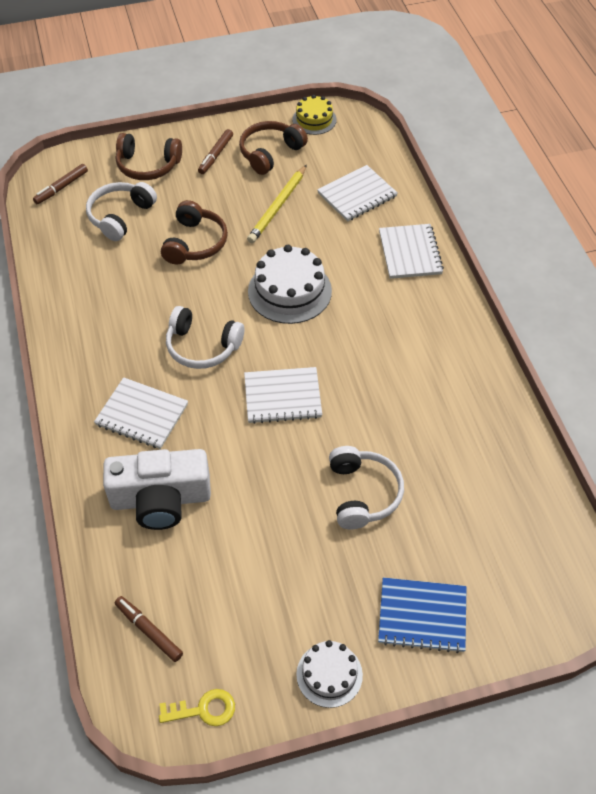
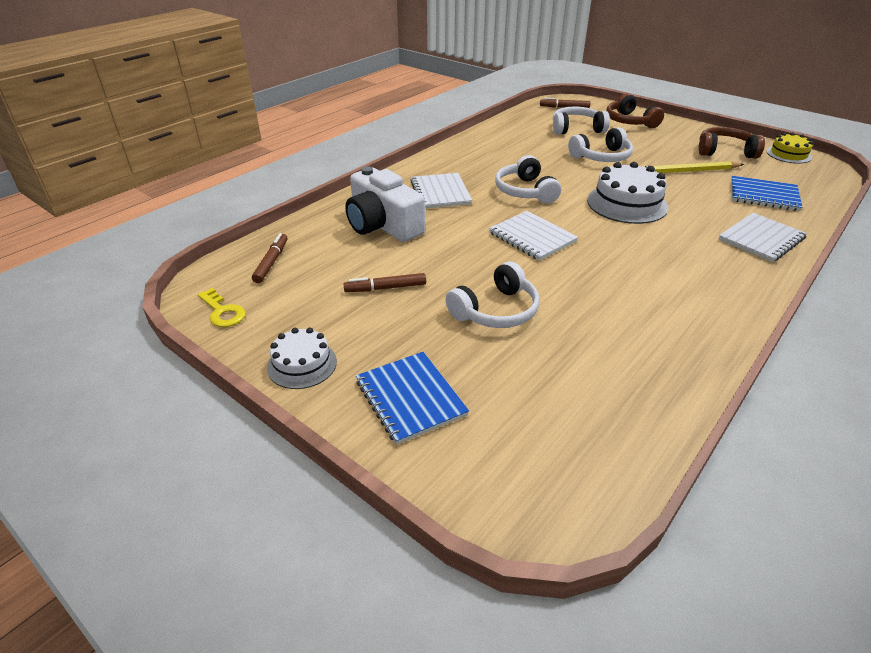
camera: 55 degrees right, 15 degrees down
(195, 243) = (601, 157): brown headphones -> white headphones
(216, 155) = (682, 136): brown marker -> brown marker (385, 288)
(357, 195) = (763, 195): white notebook -> blue notebook

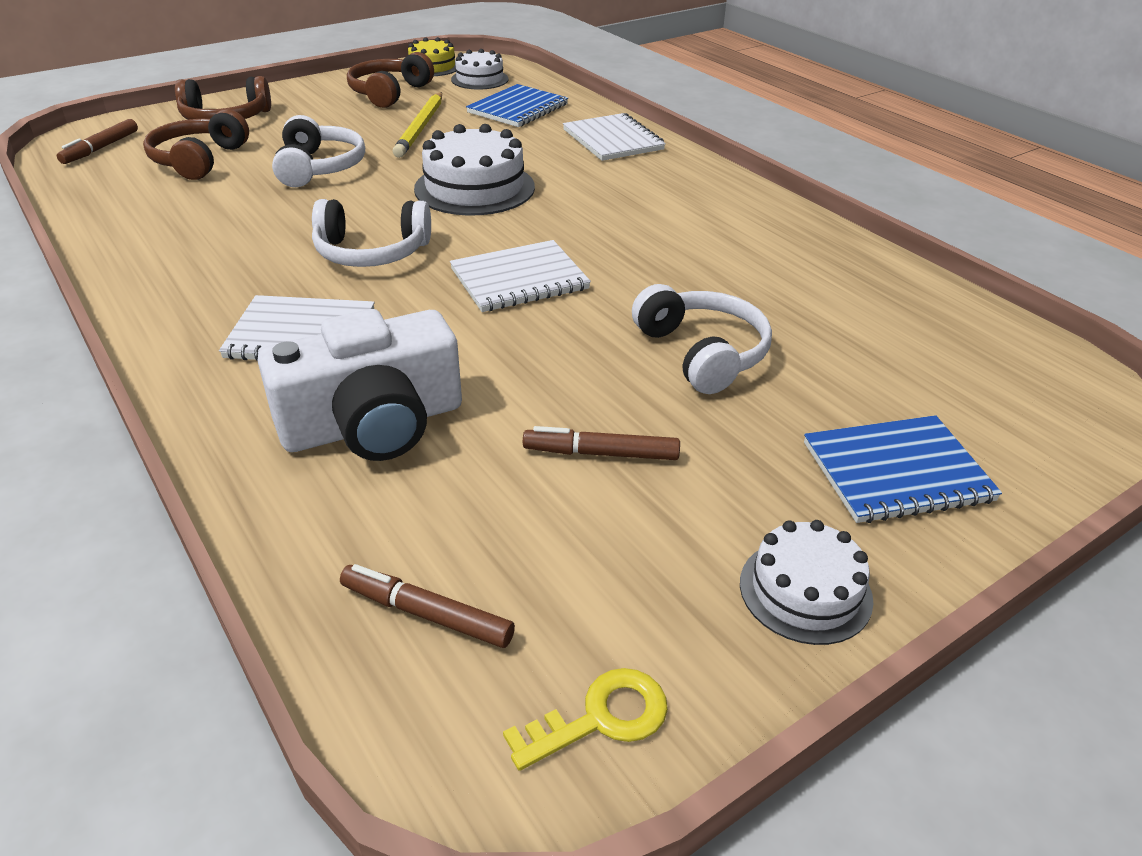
camera: 75 degrees left, 0 degrees up
(385, 288) = (601, 453): brown marker -> brown marker turned 90 degrees clockwise
(576, 129) = (199, 160): white headphones -> brown headphones
(793, 173) = (479, 79): none -> white cake

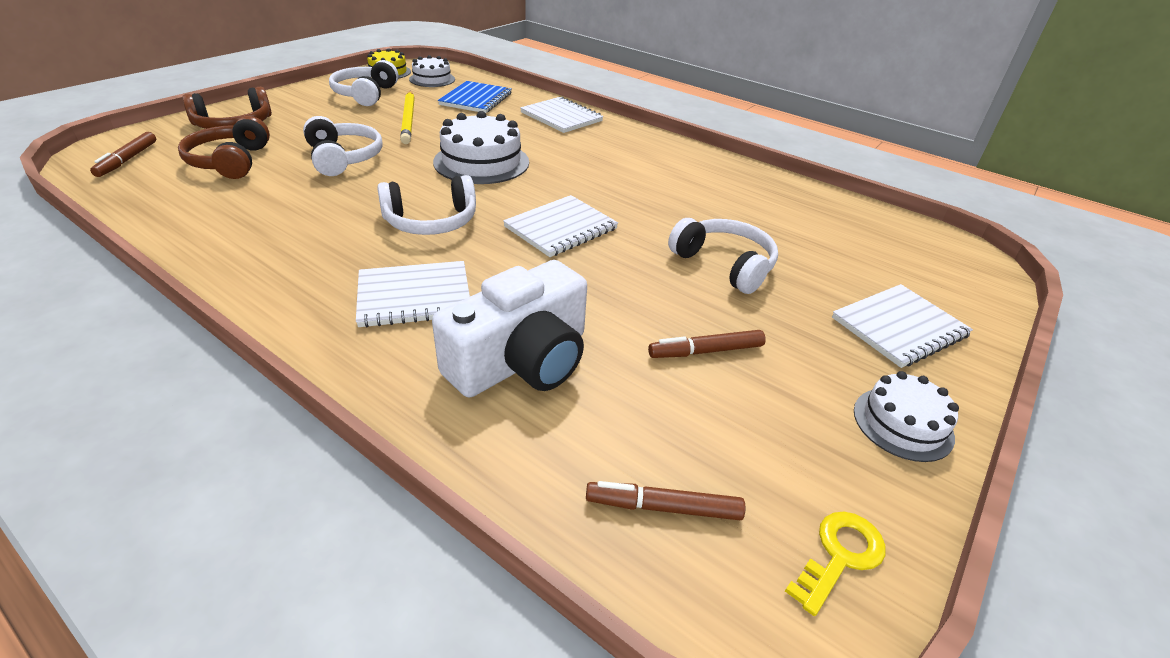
camera: 20 degrees left, 0 degrees up
(389, 93) = (365, 94): brown headphones -> white headphones
(896, 472) = (899, 327): blue notebook -> white notebook

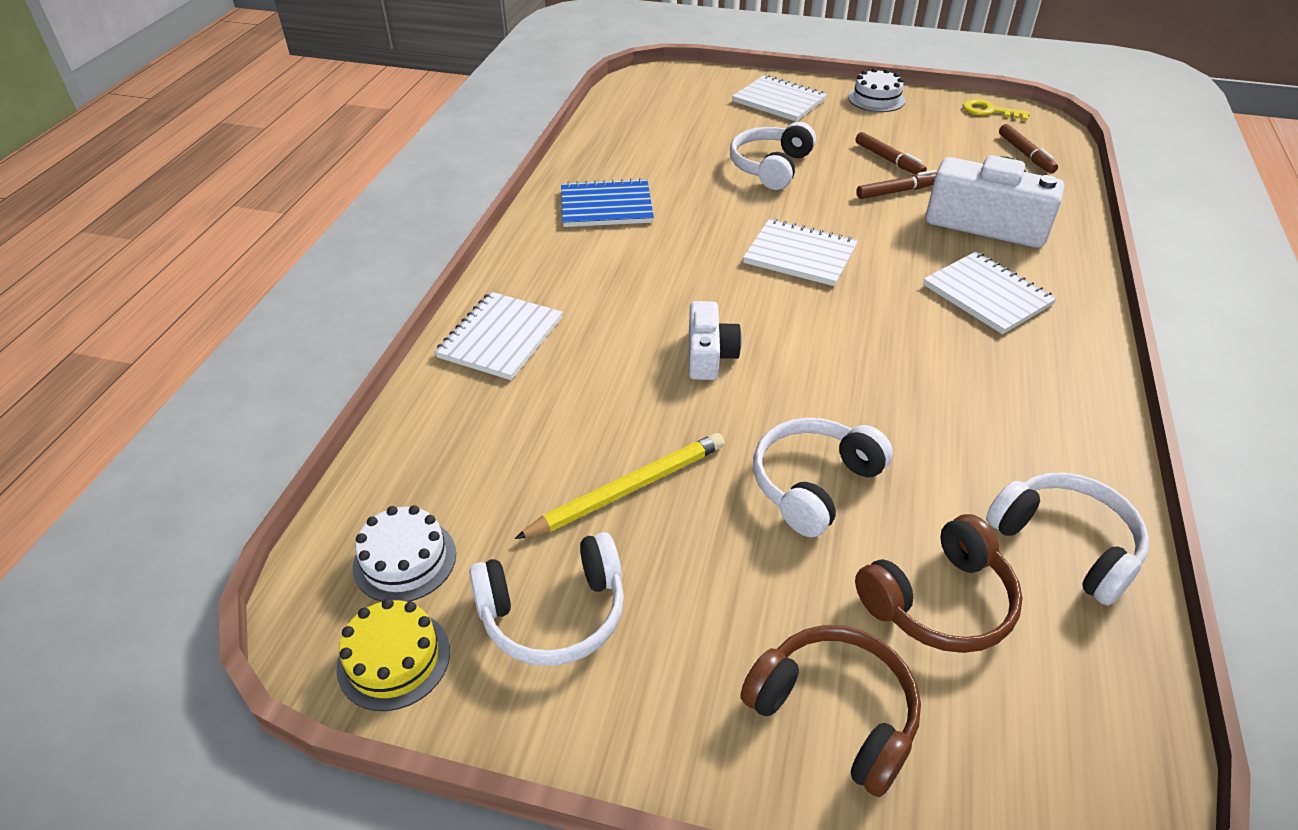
camera: 110 degrees left, 5 degrees up
(127, 160) = (1066, 746): brown marker -> brown marker (897, 191)
(431, 222) = (875, 335): white headphones -> white headphones (1066, 544)
(476, 99) = (482, 451): blue notebook -> blue notebook (606, 206)
(481, 162) = (709, 355): white cake -> white camera

